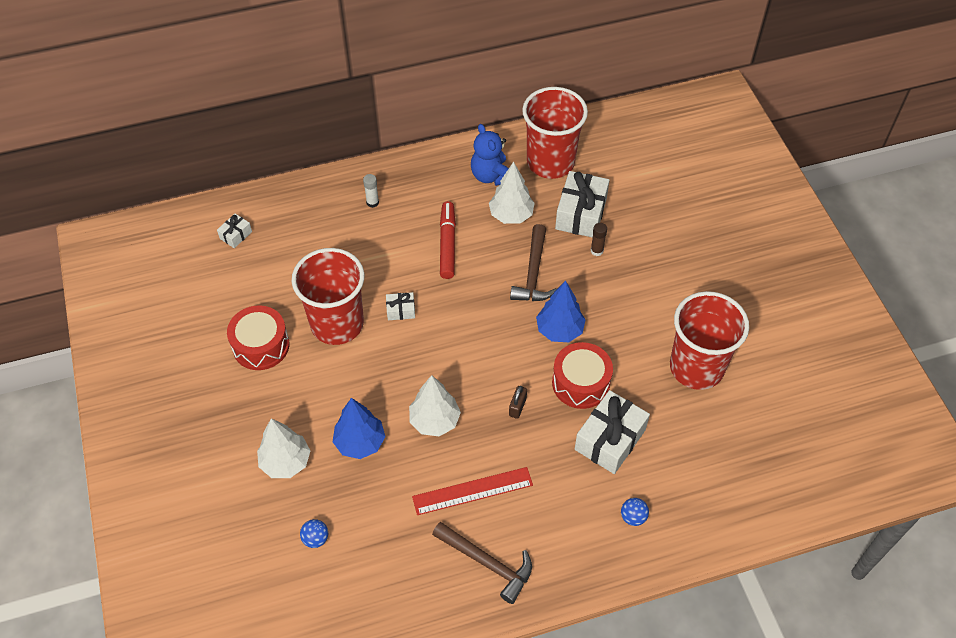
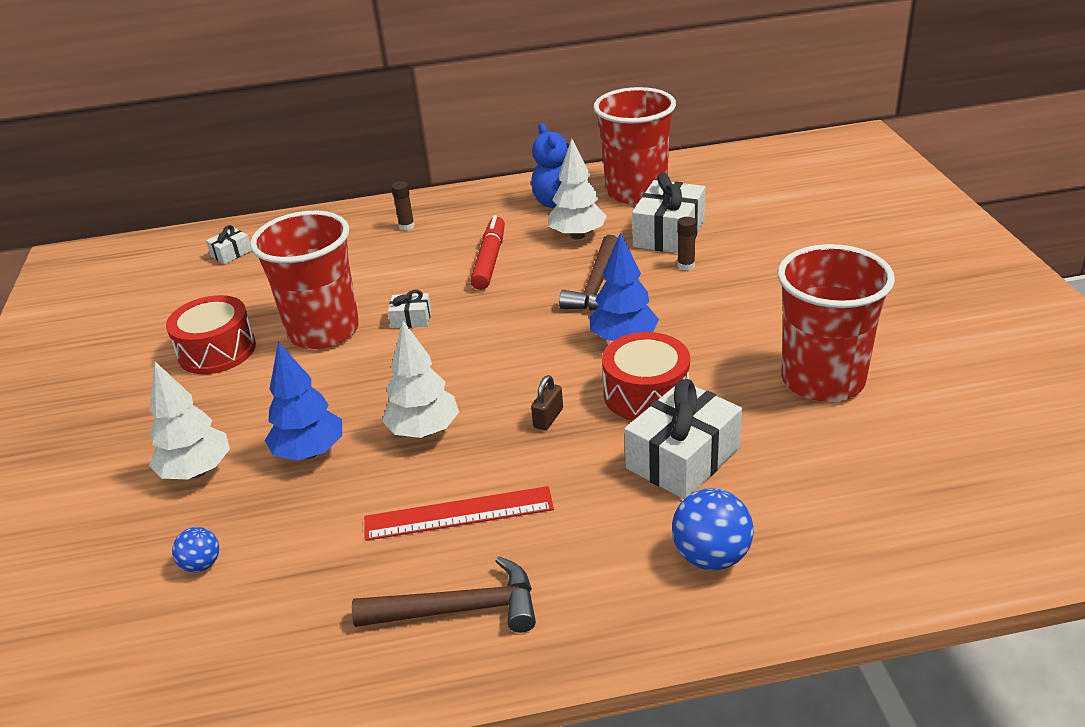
camera: 10 degrees right, 20 degrees down
(372, 202) = (406, 226): white glue stick -> brown glue stick
(487, 563) = (459, 609): brown hammer -> brown hammer turned 45 degrees counterclockwise
(633, 517) = (711, 556): blue ball -> blue ball, size x1.71

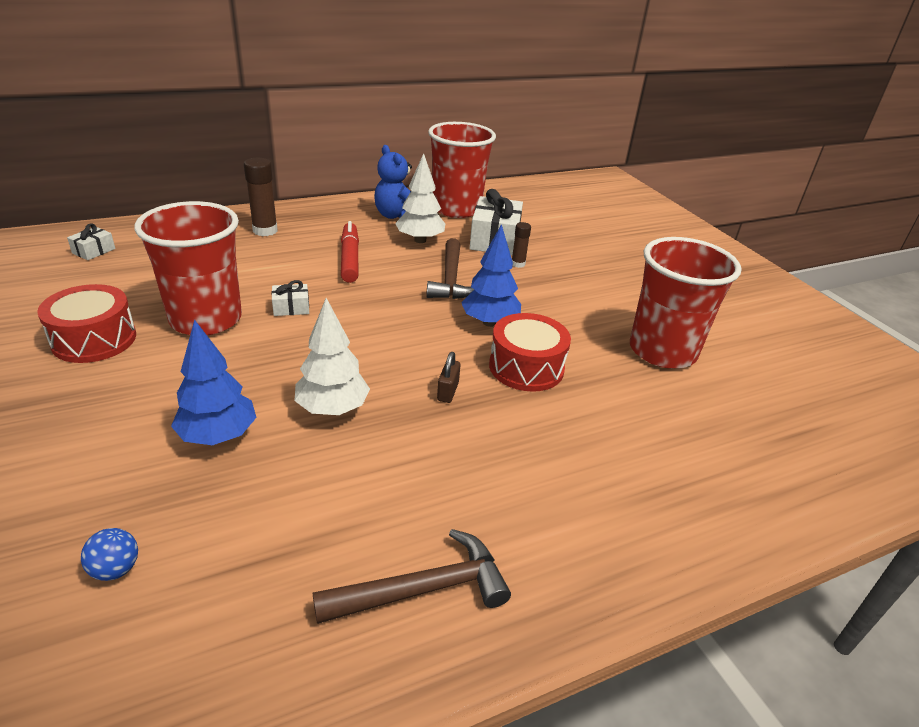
camera: 20 degrees left, 0 degrees up
(197, 471) = (92, 463): white tree -> none
(406, 226) = (265, 230): brown glue stick -> brown glue stick, size x1.72
(458, 514) = (391, 488): red ruler -> none
(683, 458) = (579, 421): white gift -> none
(711, 556) = (640, 510): blue ball -> none

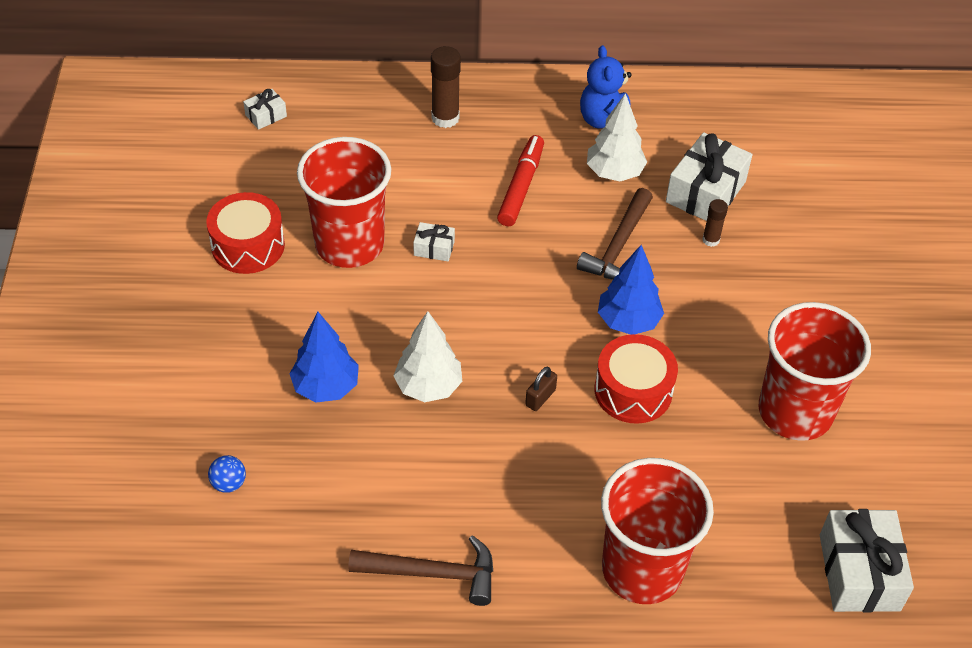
camera: 25 degrees right, 15 degrees up
(456, 209) = (687, 123): red cup -> red cup (642, 569)
(812, 451) = (859, 572): none -> white gift

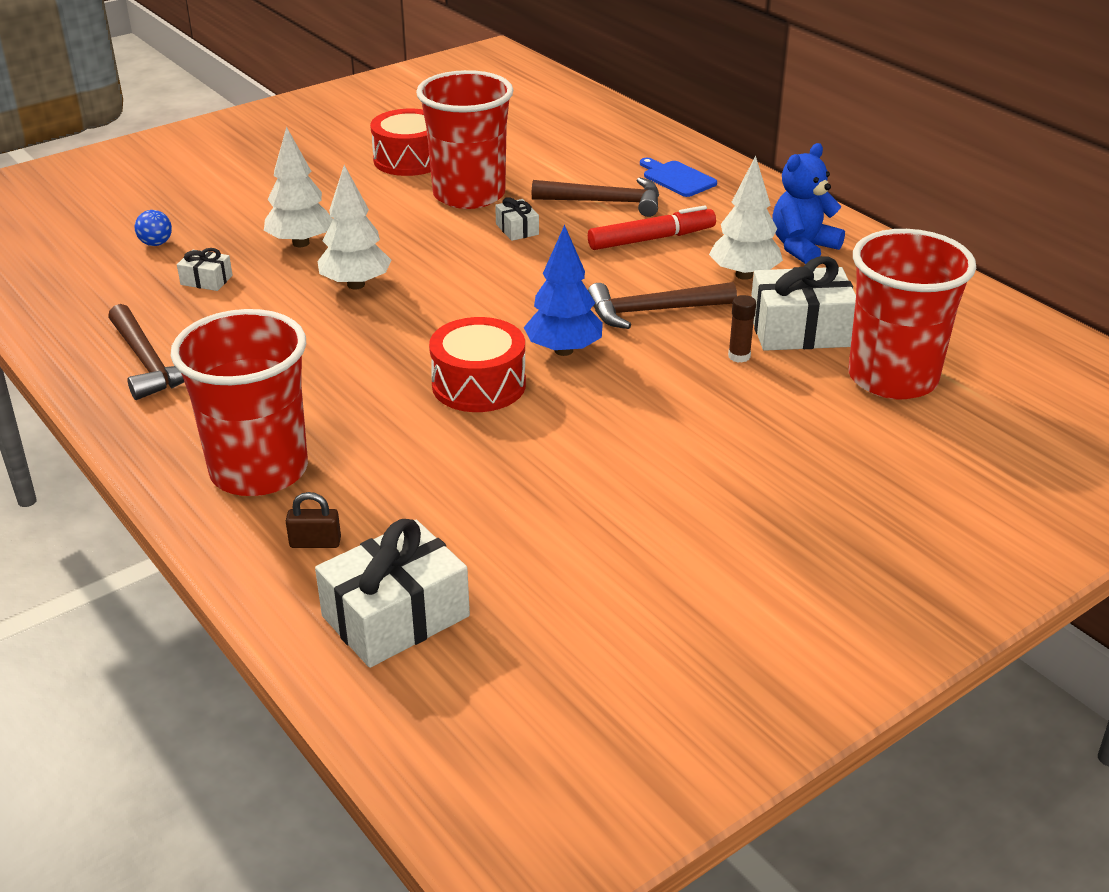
camera: 55 degrees right, 15 degrees down
(266, 115) = (557, 114): white gift -> white gift (206, 280)
(326, 387) = (301, 243): blue tree -> white tree
(442, 176) = (606, 202): none -> brown hammer
(445, 118) = (677, 178): brown glue stick -> blue cutting board
(540, 397) = (409, 340): brown padlock -> brown padlock (315, 543)
(795, 411) = (574, 491): red cup -> red cup (892, 378)

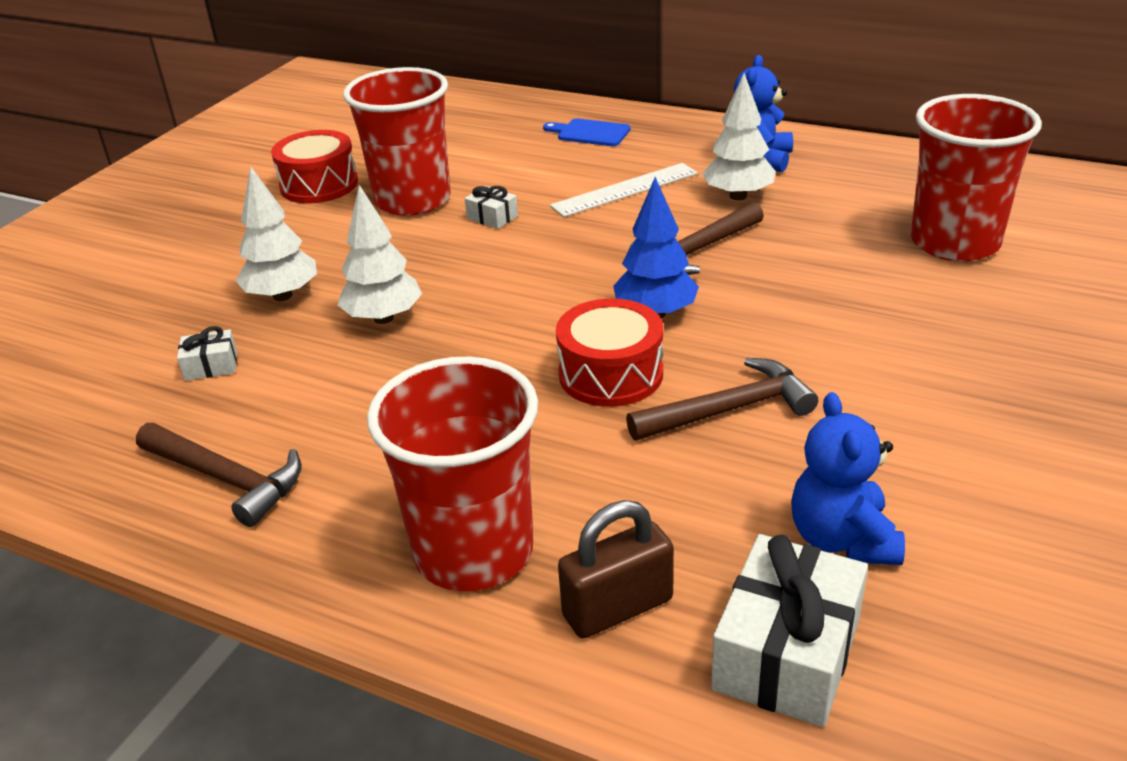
camera: 25 degrees left, 0 degrees up
(156, 243) = (113, 346): blue ball -> none
(315, 543) = (617, 608): brown padlock -> brown padlock, size x1.78
(518, 563) = (842, 539): none -> blue teddy bear
(606, 202) = (549, 170): brown hammer -> brown hammer (729, 409)
(651, 239) = (625, 190): red marker -> white ruler
(739, 356) = (813, 266): brown glue stick -> none
(800, 330) = (836, 227): white gift -> none

